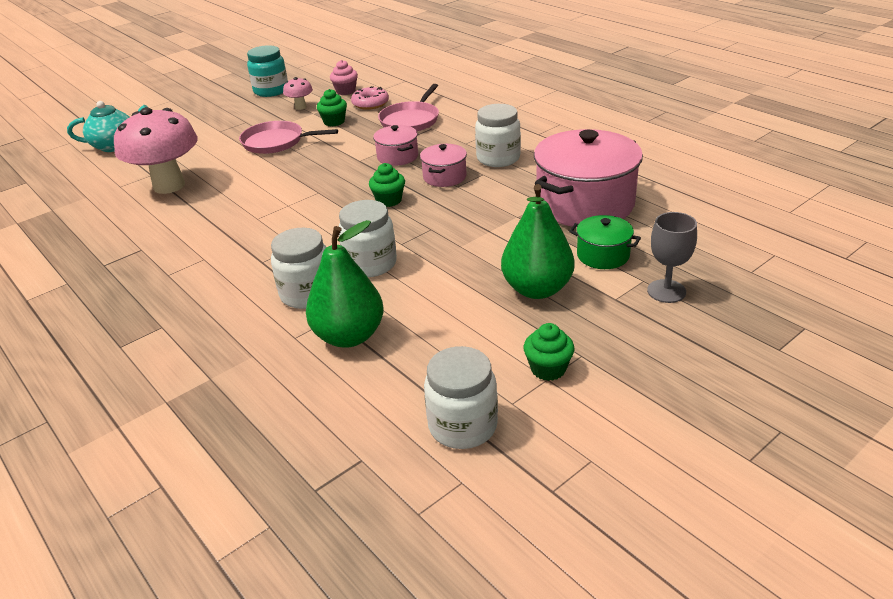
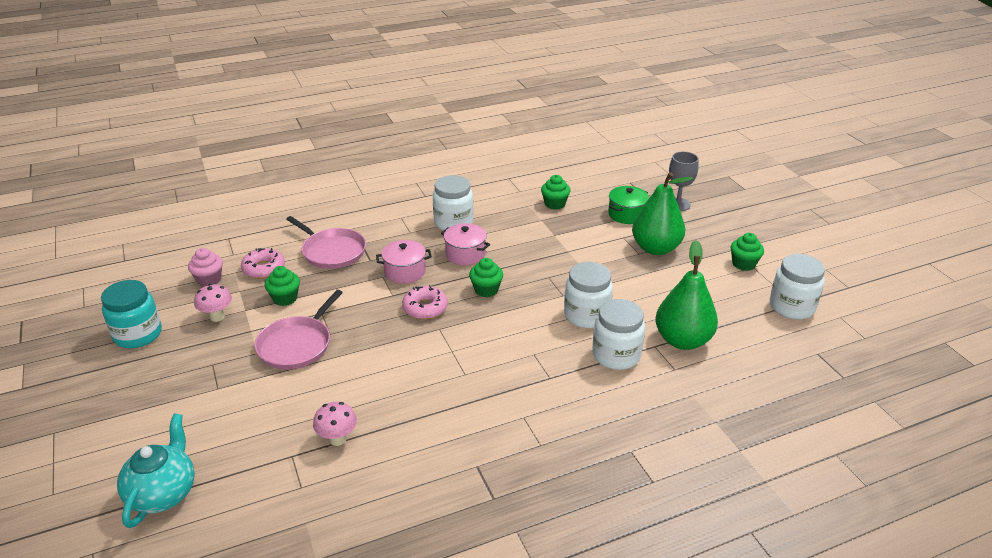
camera: 75 degrees left, 0 degrees up
(169, 186) = (337, 439): pink mushroom -> pink mushroom, size x0.44
(346, 178) = (425, 308): none -> pink donut
(585, 204) = (555, 204): pink pot -> green cupcake

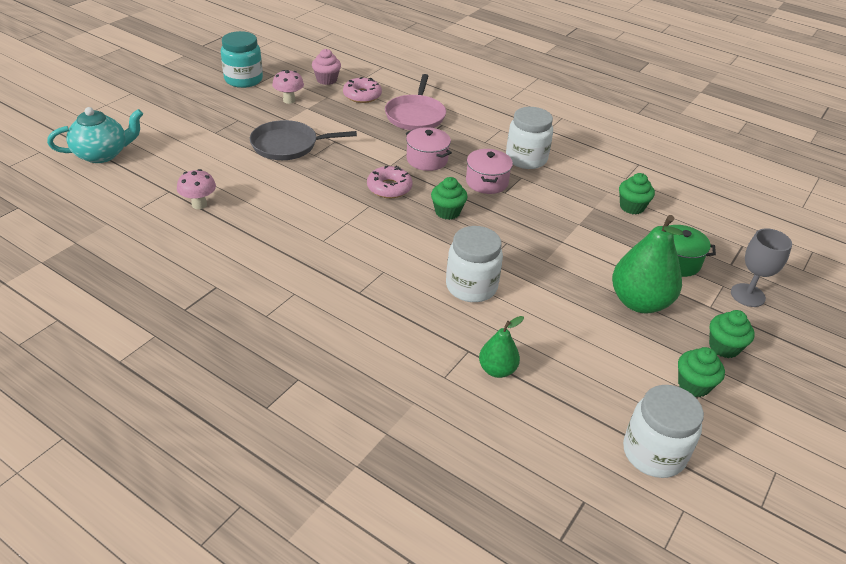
camera: 55 degrees right, 5 degrees up
(285, 298) = (336, 118): green cupcake -> green cupcake (724, 347)
(297, 344) = (288, 145): pink pan -> grey pan
(616, 355) = (428, 326): white jar -> none
(682, 340) = (497, 370): green pear -> green pear, size x0.55

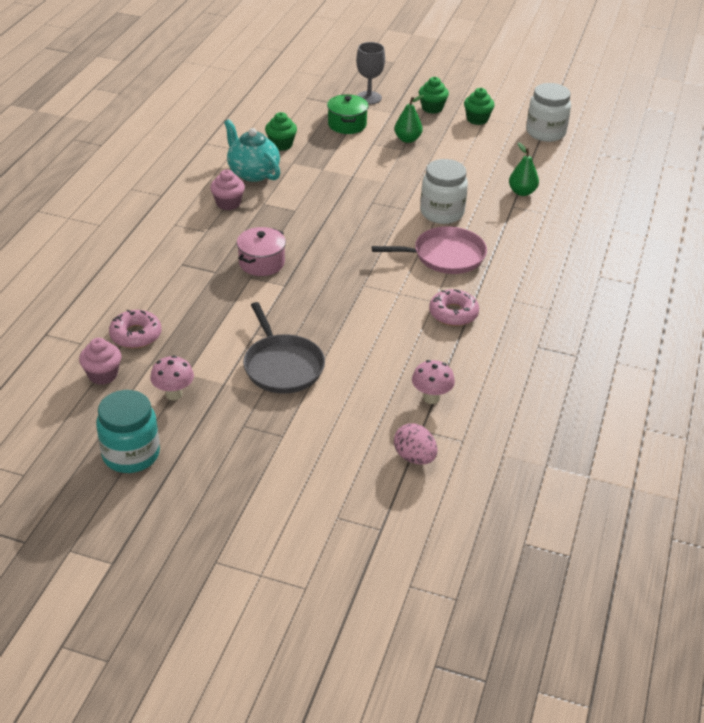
camera: 105 degrees left, 0 degrees up
(102, 154) = (383, 518): turquoise teapot -> turquoise teapot (253, 173)
(144, 180) = (414, 457): none -> pink egg
(389, 188) = (327, 278): pink donut -> pink donut (453, 313)
(415, 115) = (169, 285): pink pan -> pink pan (445, 256)
(447, 212) = (346, 238): green cupcake -> none
(487, 182) = (283, 222): pink pot -> none
(526, 159) = (228, 203): white jar -> pink cupcake
(639, 302) = (407, 139): green pear -> green pear, size x0.55

